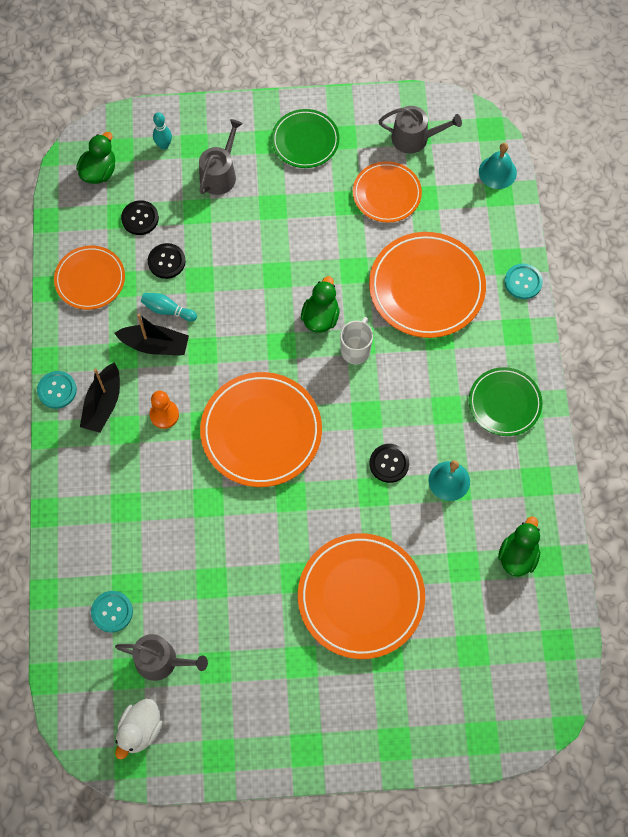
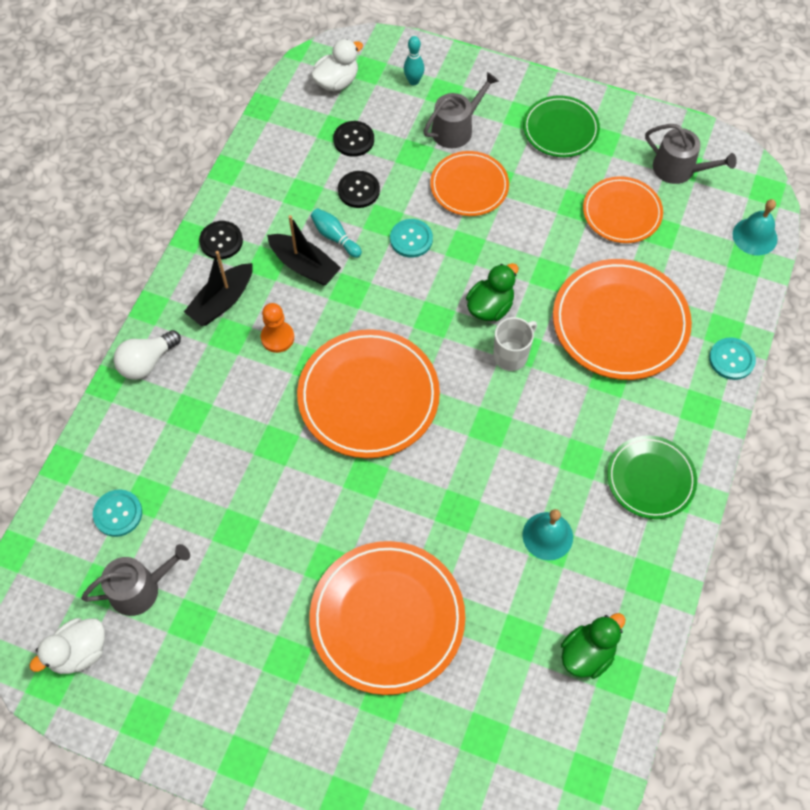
camera: 25 degrees right, 5 degrees down
(57, 390) = (184, 269): turquoise button -> turquoise button (411, 239)
(68, 481) = (147, 362): none -> white light bulb
(90, 279) = (274, 178): orange plate -> orange plate (469, 186)
(99, 171) = (337, 82): green duck -> white duck
(161, 661) = (140, 588): grey watering can -> grey watering can turned 60 degrees counterclockwise
(389, 463) = (489, 488): black button -> black button (221, 241)

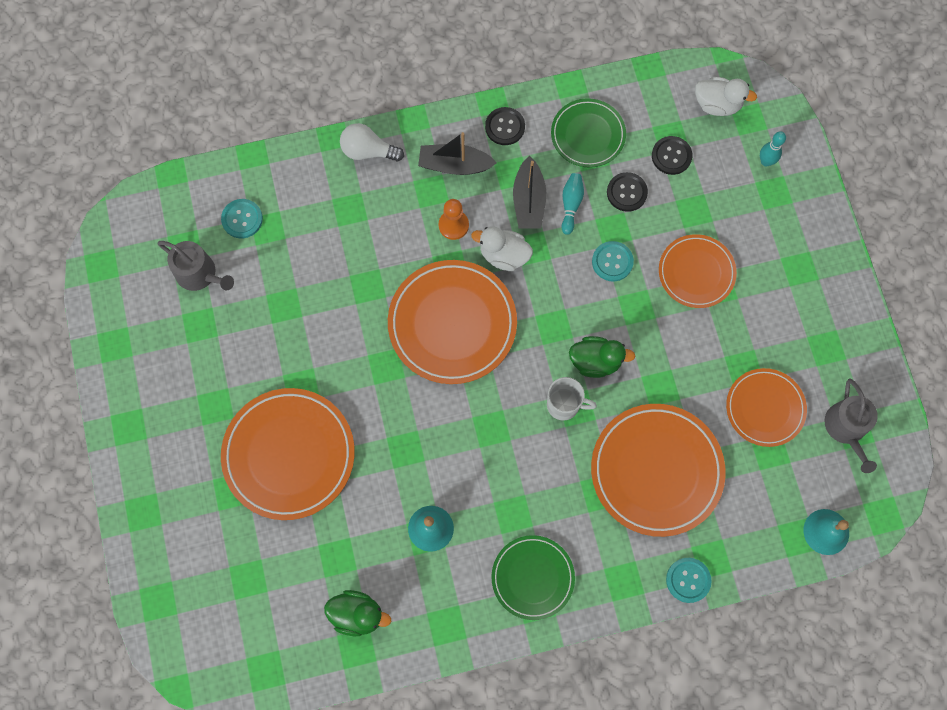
camera: 55 degrees right, 10 degrees up
(79, 652) = (131, 268): white duck -> white duck (504, 255)
(456, 128) = (745, 225): grey watering can -> none
(560, 129) = (810, 307): green plate -> green plate (588, 135)

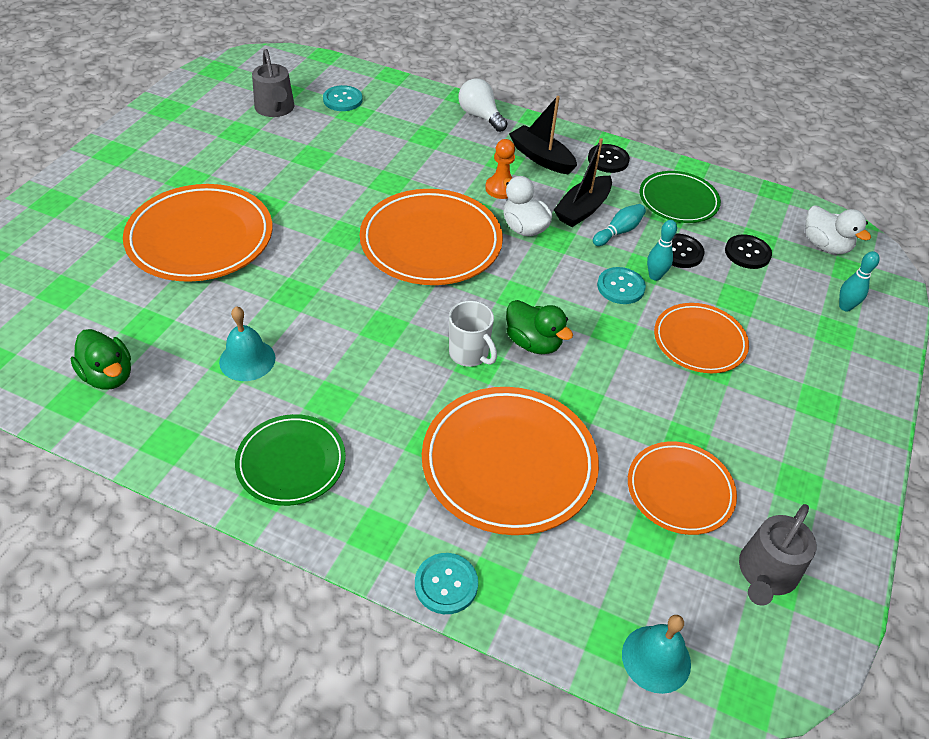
camera: 35 degrees right, 25 degrees down
(627, 232) = (655, 276): none -> turquoise bowling pin

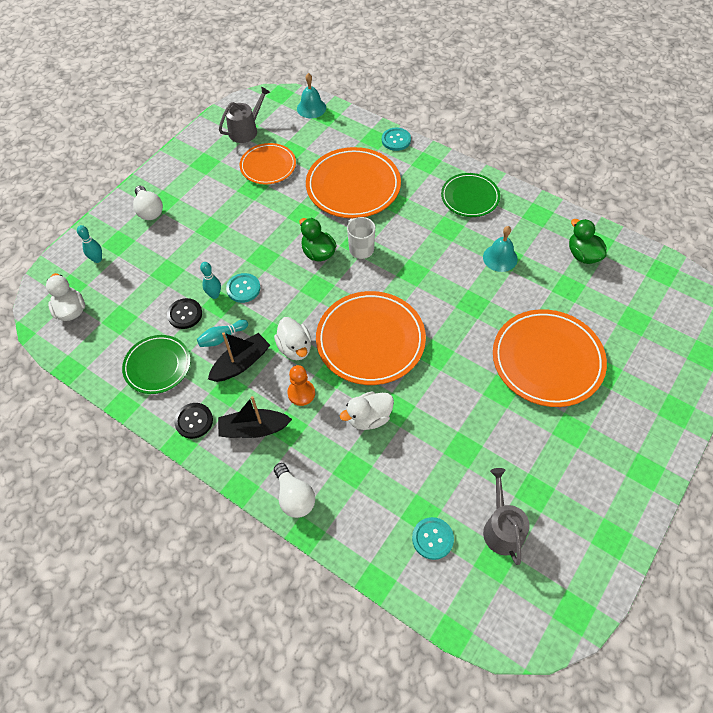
camera: 165 degrees left, 10 degrees up
(418, 173) = (369, 418): none -> white duck
(541, 158) = (254, 429): black boat -> black boat turned 120 degrees clockwise
(699, 341) = (211, 244): orange plate -> none
(747, 253) = (135, 309): black button -> none
(828, 385) = (149, 210): none -> white light bulb

